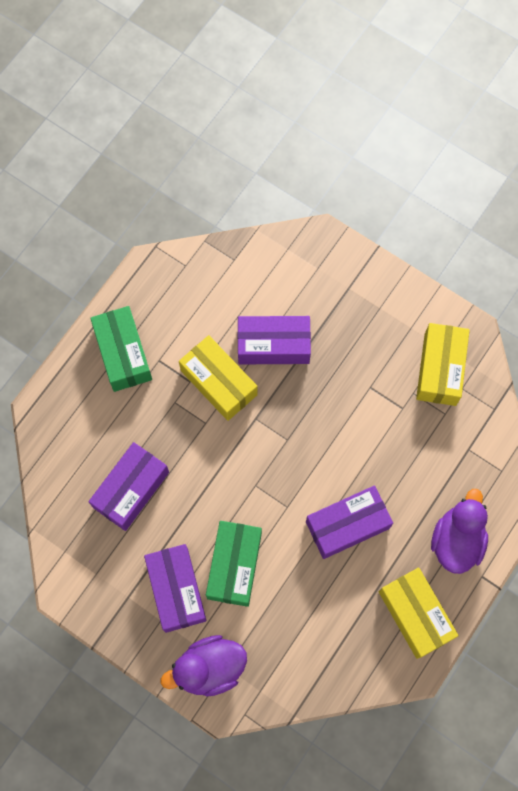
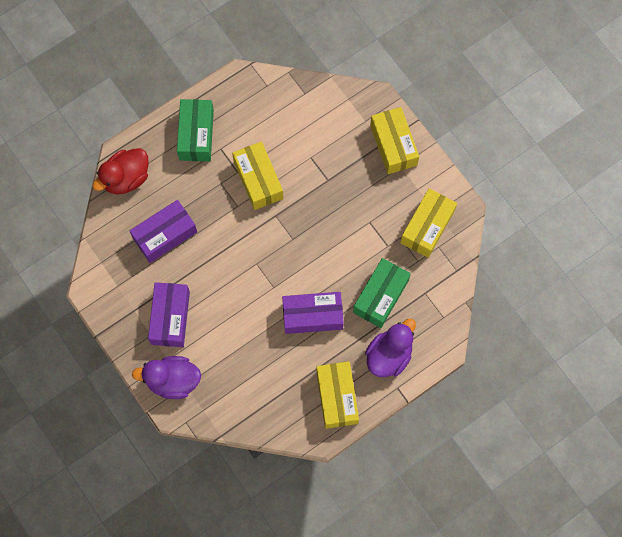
camera: 20 degrees right, 0 degrees up
(57, 436) = (126, 178): none -> red duck
(234, 566) = (218, 315): green box -> green box (380, 296)
(273, 345) = (309, 166): purple box -> none
(362, 286) = (393, 145): none -> yellow box

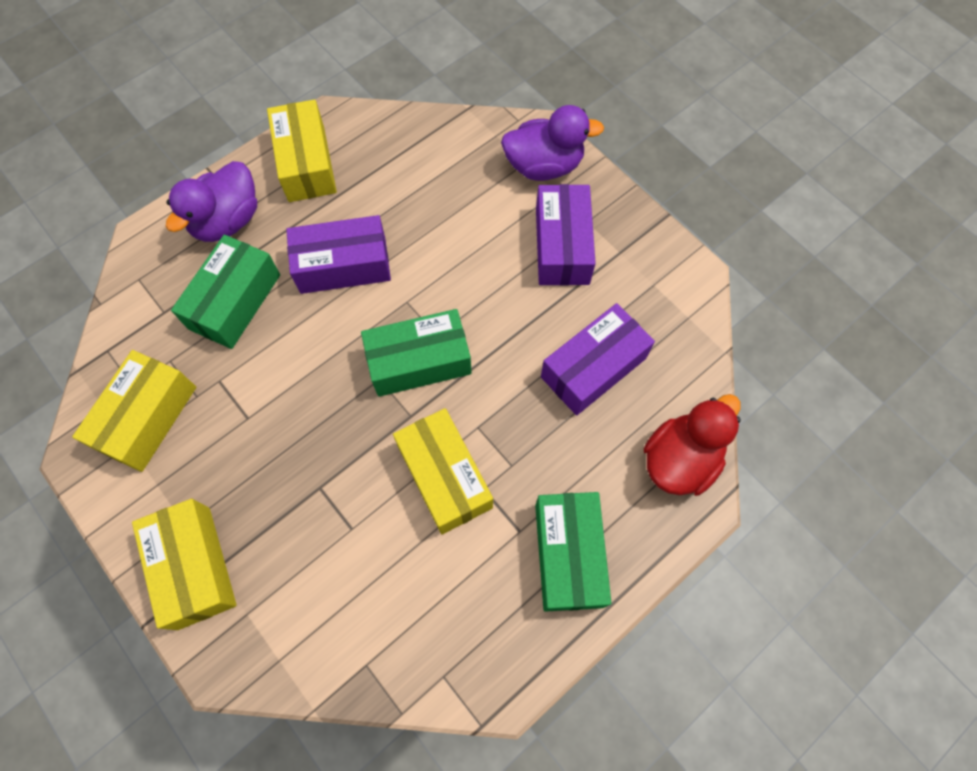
camera: 175 degrees right, 5 degrees down
(268, 247) = (419, 361): none -> green box

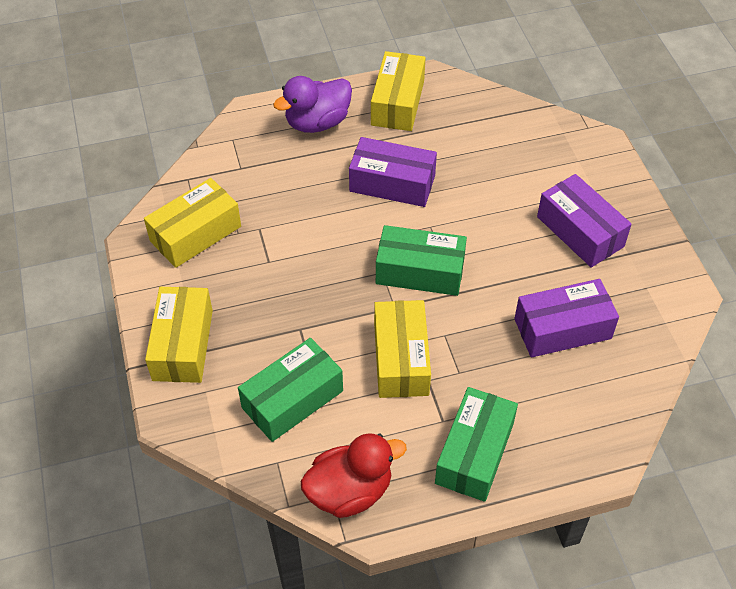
camera: 25 degrees right, 15 degrees down
(235, 301) = (297, 179): green box -> green box (292, 399)
(544, 166) = (593, 168): purple duck -> none
(562, 246) = (580, 231): purple box -> purple box turned 60 degrees counterclockwise
(680, 459) = (604, 423): red duck -> red duck (350, 491)

